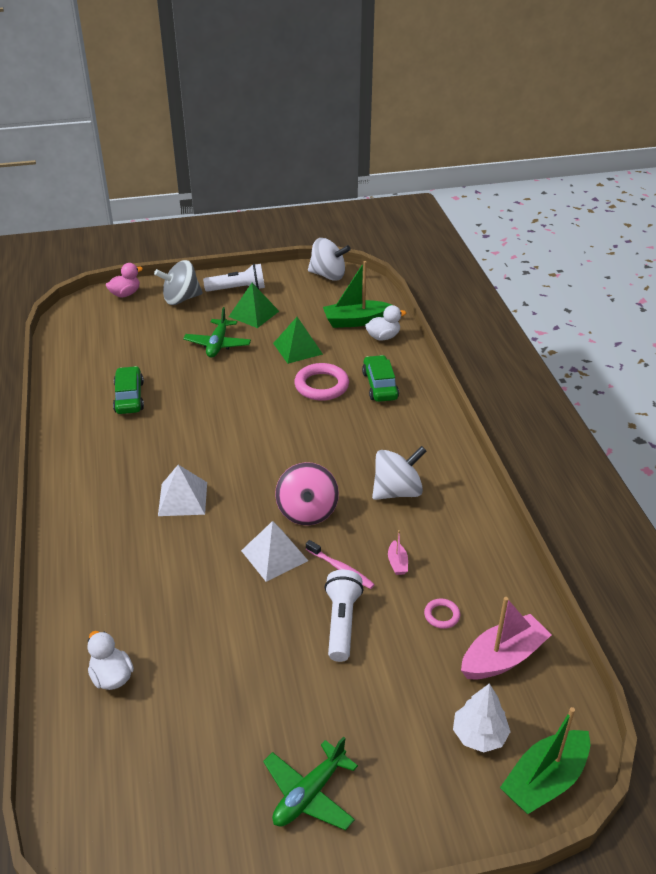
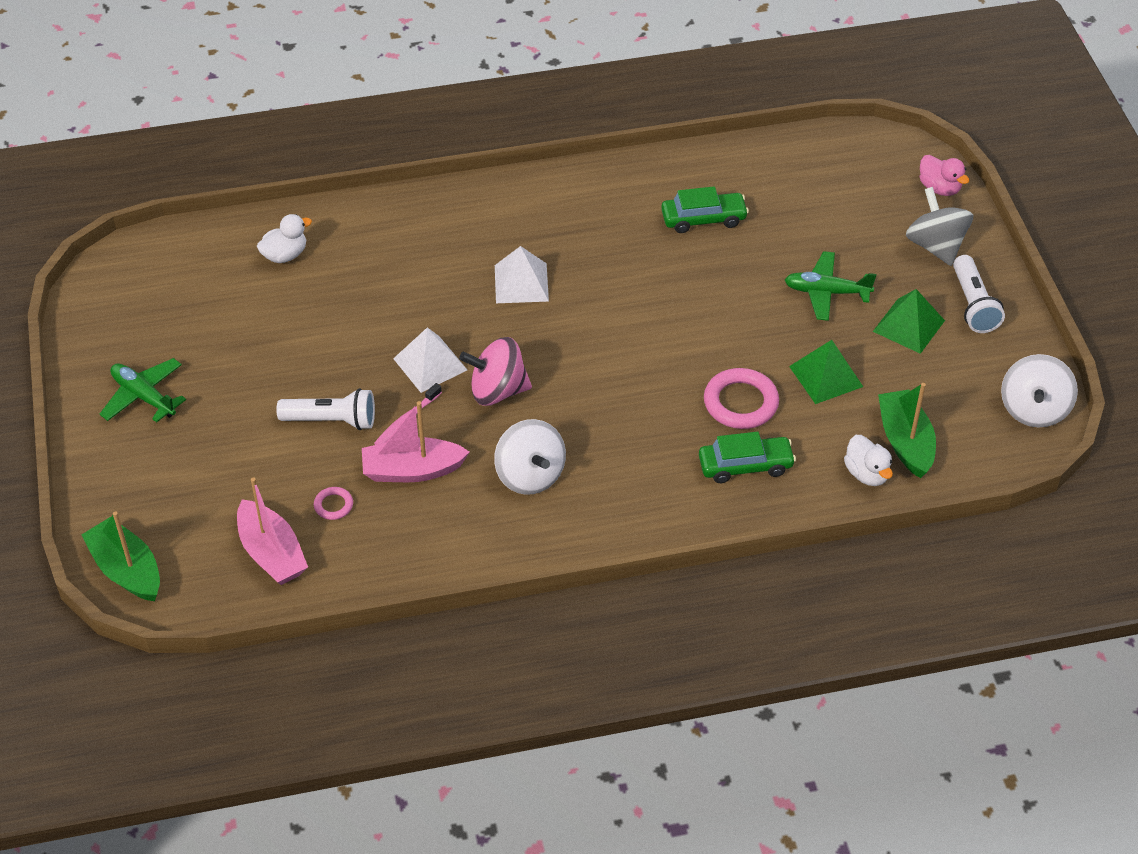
camera: 90 degrees right, 10 degrees up
(397, 563) = (412, 470): pink boat -> pink boat, size x2.18
(479, 735) = (183, 524): white tree -> none

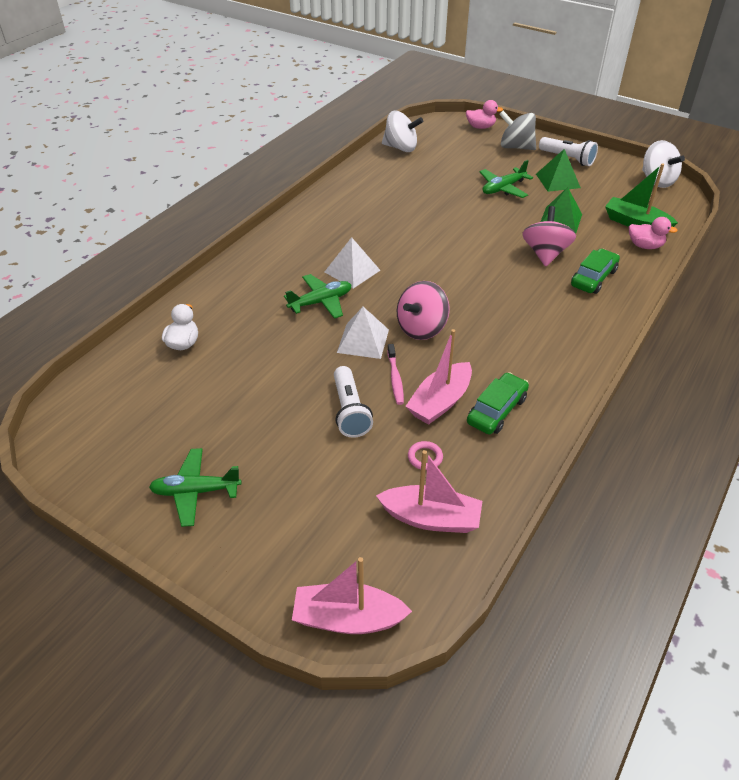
camera: 45 degrees left, 5 degrees down
(127, 570) = (348, 618): green boat -> pink boat
(332, 420) = (350, 411): white flashlight -> white flashlight turned 120 degrees clockwise
(447, 297) = (320, 302): none -> green plane
(530, 475) = (506, 356): white spinning top -> white spinning top (401, 148)
(703, 219) = (399, 192): green car -> green car (496, 410)
(740, 403) = (545, 254): pink ring -> pink spinning top
(867, 474) = (645, 246): white duck -> pink duck

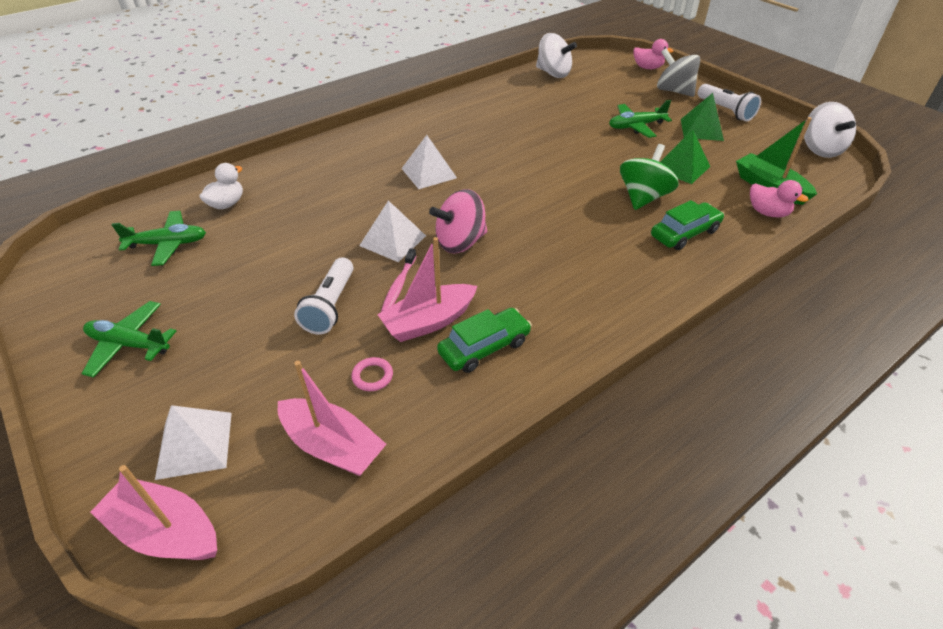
camera: 20 degrees right, 0 degrees up
(320, 302) = (378, 195): green plane -> green plane (168, 244)
(320, 551) = (195, 444): none -> white pyramid
(545, 254) = (643, 197): pink spinning top -> green spinning top

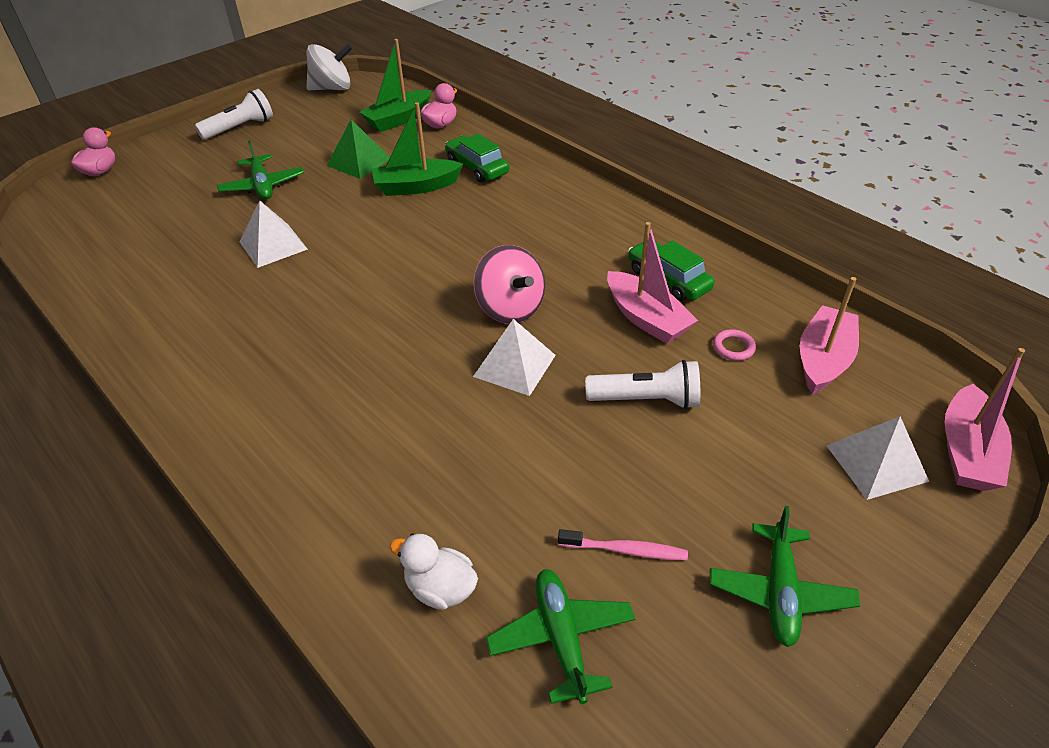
camera: 95 degrees left, 0 degrees up
(399, 285) = (596, 348): pink toothbrush -> pink toothbrush (625, 550)
(429, 173) = (356, 352): white pyramid -> white pyramid (273, 245)
(553, 73) = (79, 250): white spinning top -> none
(643, 197) = (416, 187): green spinning top -> green boat
(674, 91) = (178, 156): grey spinning top -> none
(701, 129) = (279, 145): green pyramid -> none

